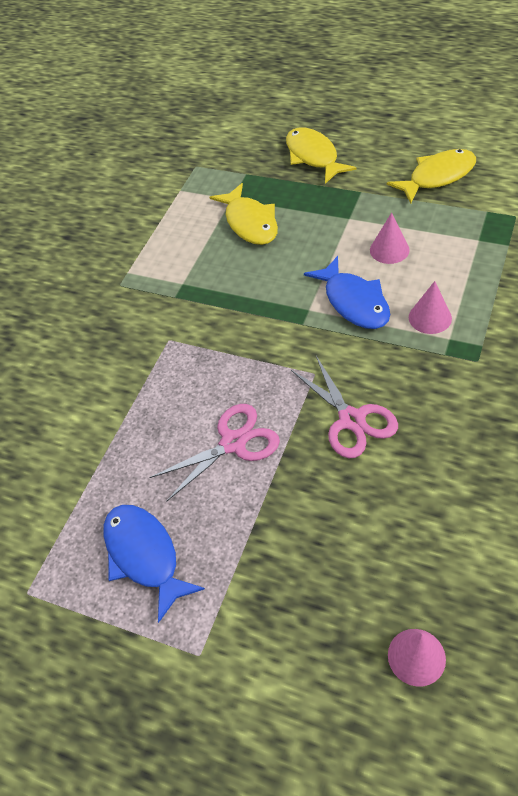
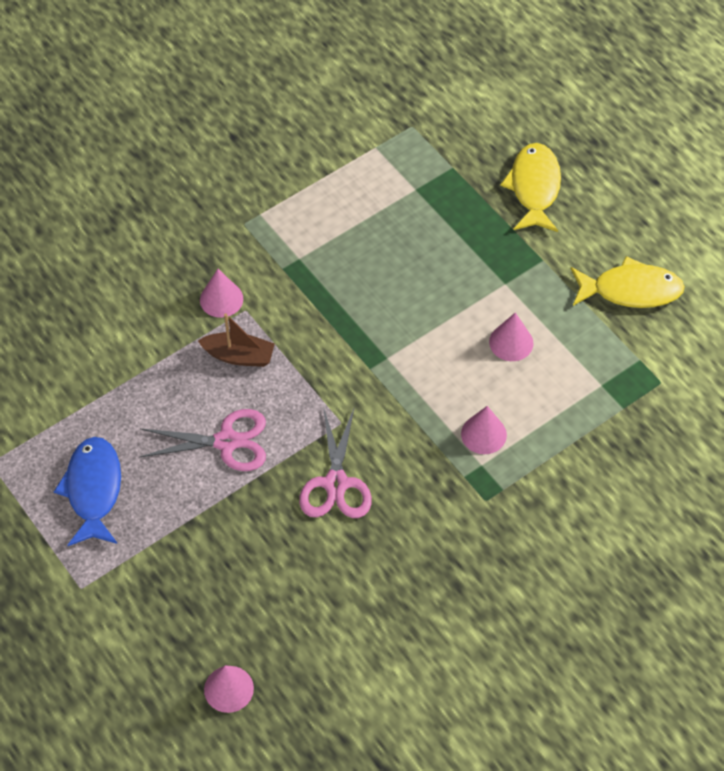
camera: 25 degrees right, 5 degrees up
(142, 343) = (221, 299): none -> pink cone
(190, 374) = (239, 356): none -> brown boat
(250, 223) = (410, 229): yellow fish -> none
(354, 302) = (432, 375): blue fish -> none

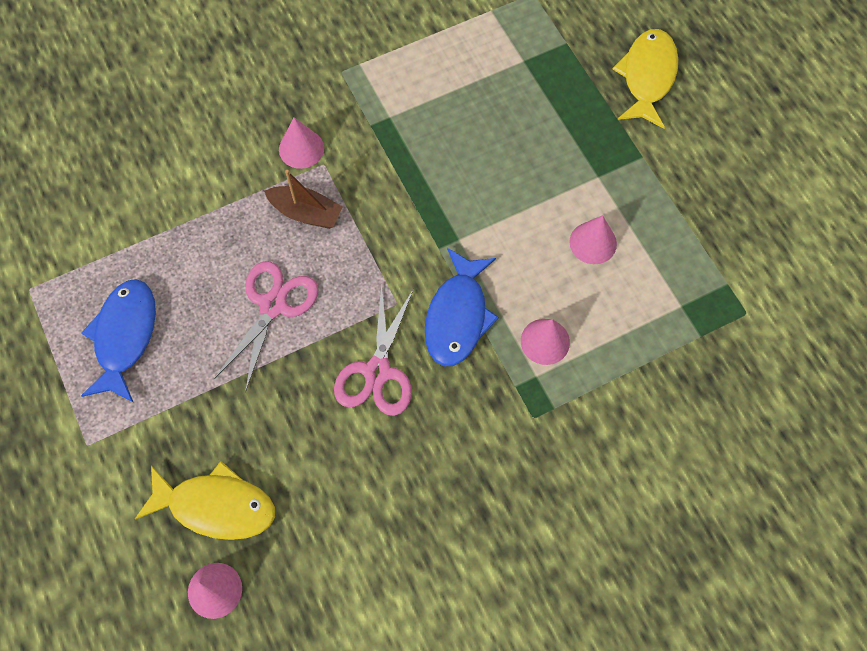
camera: 10 degrees right, 10 degrees up
(226, 442) = (273, 306): pink scissors -> pink scissors turned 75 degrees counterclockwise
(399, 425) = (458, 316): none -> blue fish
(630, 290) = (730, 204): yellow fish -> yellow fish (216, 506)

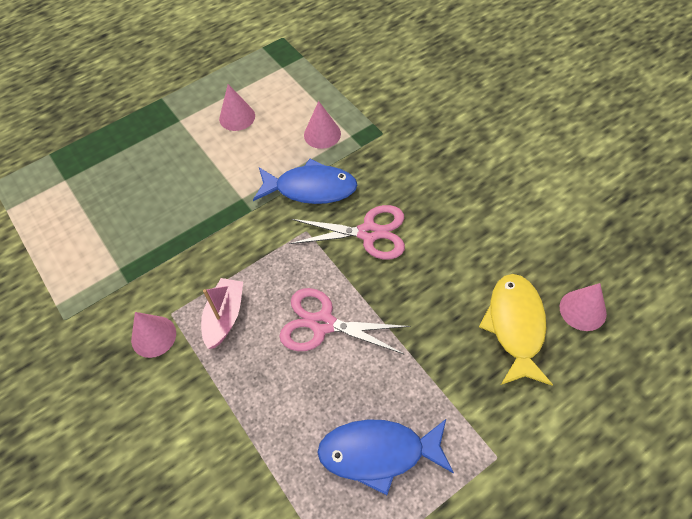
camera: 95 degrees left, 10 degrees down
(306, 213) = (225, 317): brown boat -> pink boat
(647, 77) = (88, 102): yellow fish -> none

